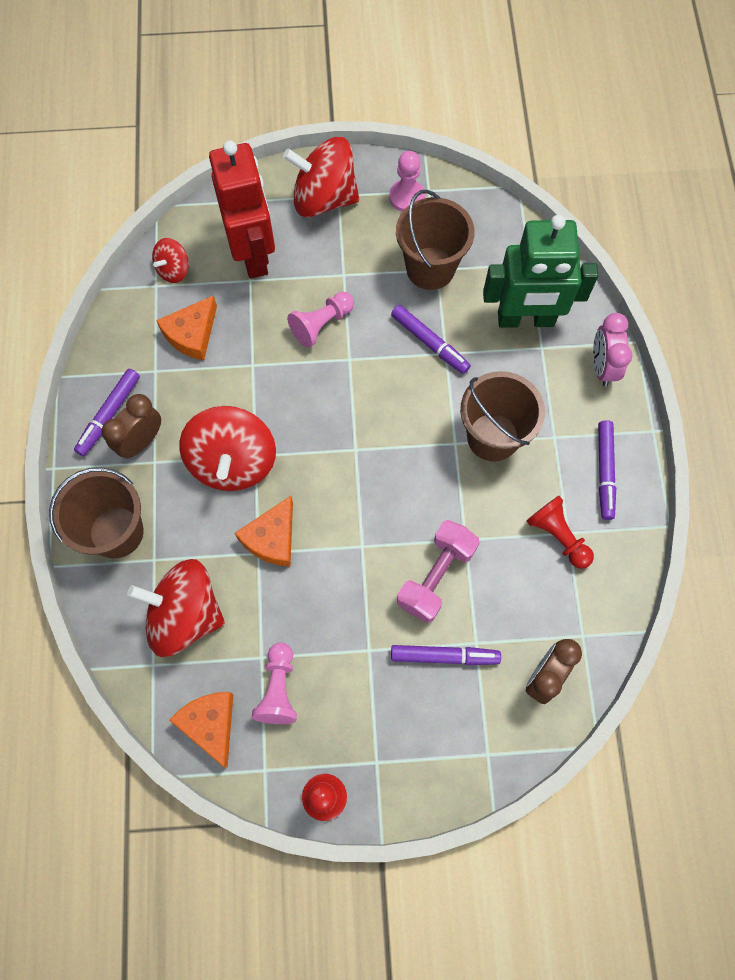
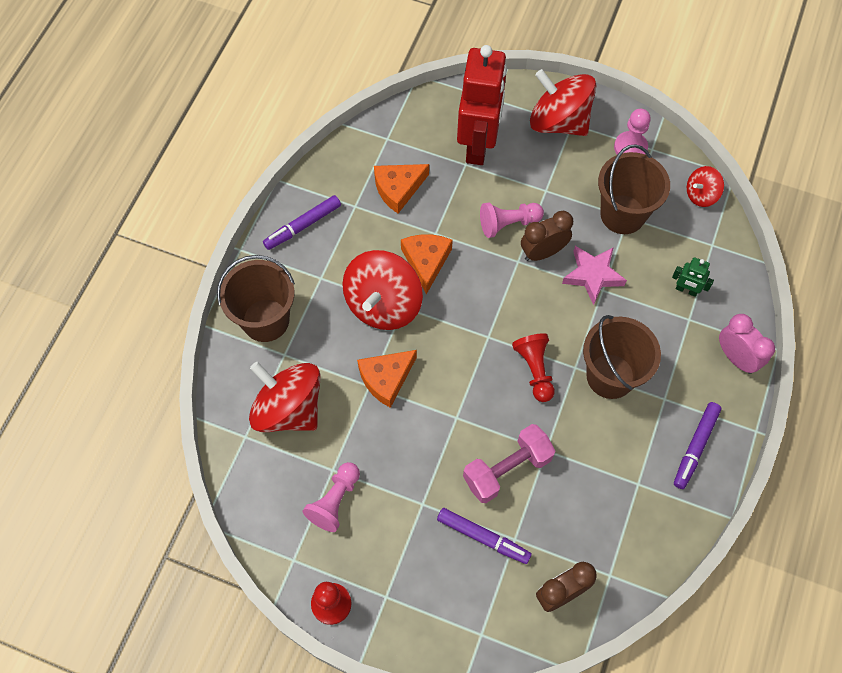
camera: 25 degrees right, 5 degrees down
(141, 441) = (318, 257): brown clock -> brown clock (543, 252)
(174, 270) = (407, 132): red spinning top -> red spinning top (701, 195)
(210, 724) = (268, 504): orange cheese -> orange cheese (426, 261)
(429, 343) = (593, 275): purple marker -> pink star
(525, 319) = (686, 290): green robot -> green robot, size x0.41
(558, 536) = (628, 482): red pawn -> red pawn (535, 370)
(602, 367) = (736, 358): pink clock -> pink clock turned 120 degrees clockwise

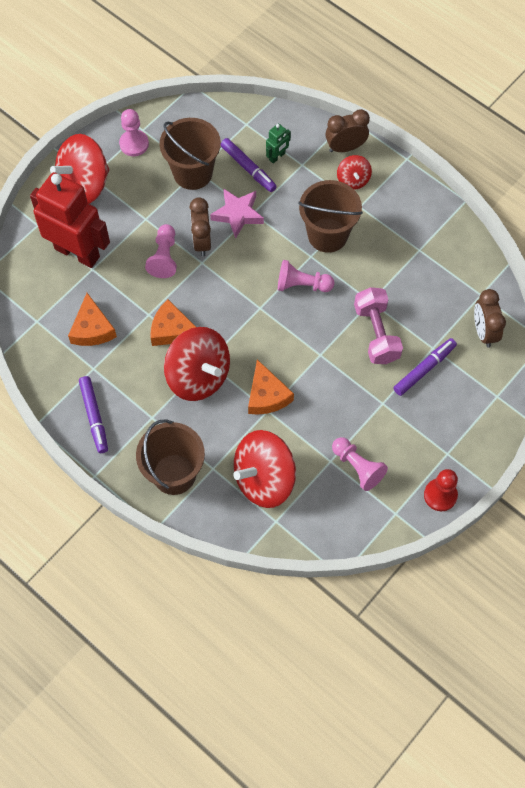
camera: 70 degrees left, 0 degrees up
(535, 370) = (302, 285): red pawn -> pink pawn
(695, 447) = (405, 202): purple marker -> purple marker (248, 168)
(701, 195) = (199, 113): red spinning top -> red spinning top (353, 180)
(736, 358) = (345, 147): pink clock -> brown clock

